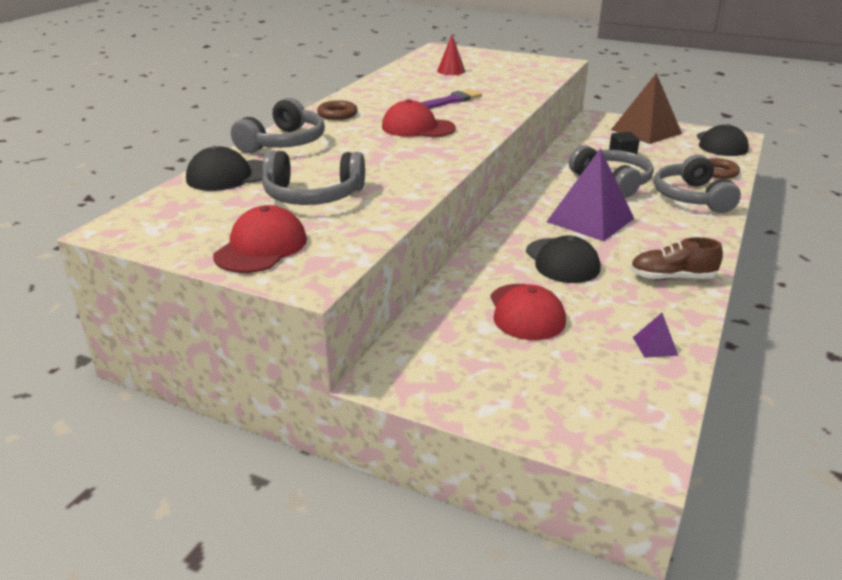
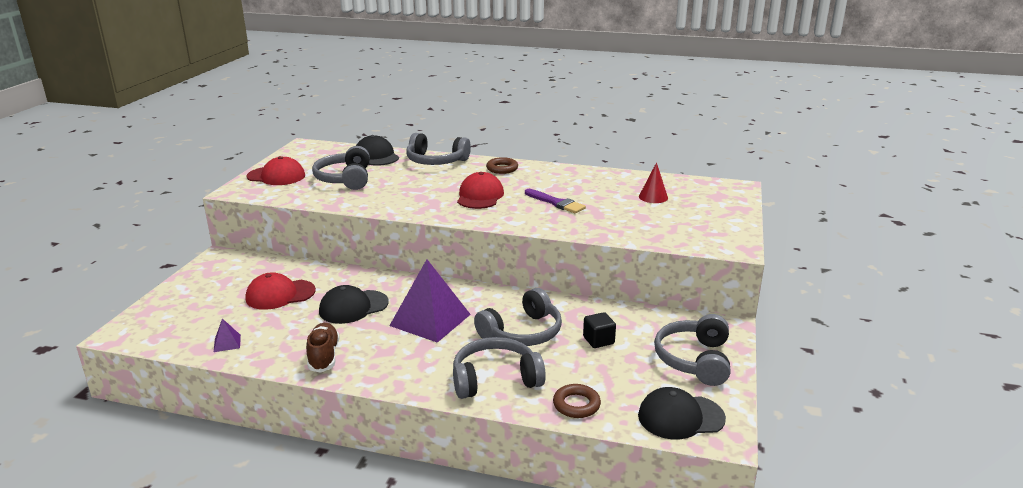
camera: 80 degrees right, 5 degrees down
(646, 131) = (694, 360): brown pyramid -> grey headphones

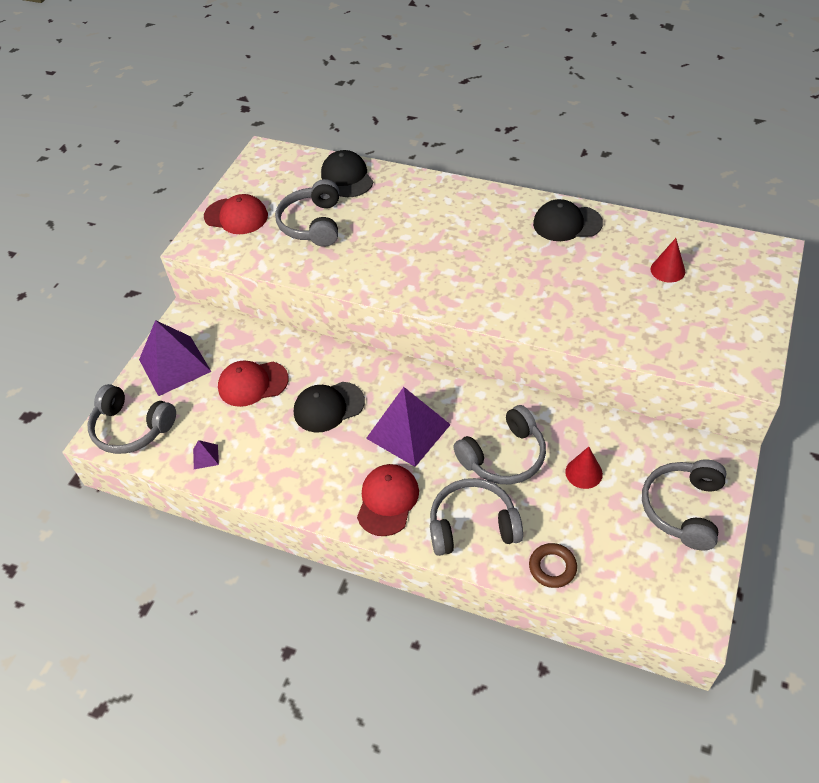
camera: 10 degrees right, 25 degrees up
(204, 285) = (174, 365): none -> purple pyramid
(324, 356) = (301, 481): brown shoe -> none
(436, 161) = (416, 189): grey headphones -> grey headphones (131, 428)
(480, 196) = (465, 262): red cap -> red cap (387, 501)
(502, 169) = (493, 207): brown ring -> none
(556, 203) = (552, 278): purple brush -> none
(598, 340) = (583, 473): black cube -> red cone
(680, 417) = (657, 592): black cap -> black cap (567, 223)

